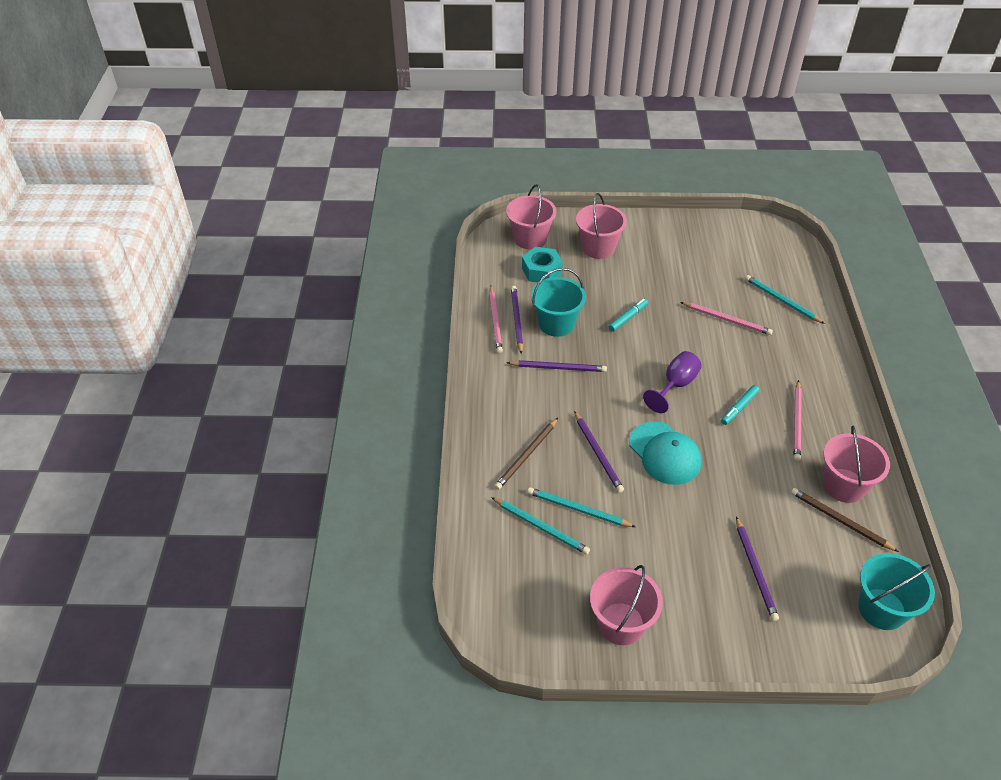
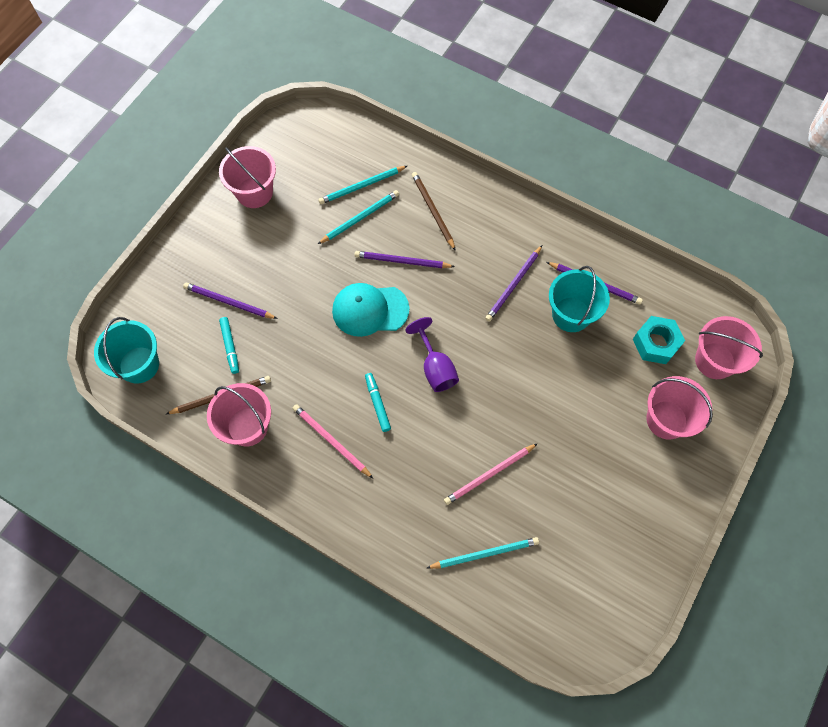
camera: 120 degrees right, 20 degrees up
(495, 321) = (603, 265): pink pencil -> none
(628, 318) = (544, 382): turquoise marker -> turquoise marker (230, 346)

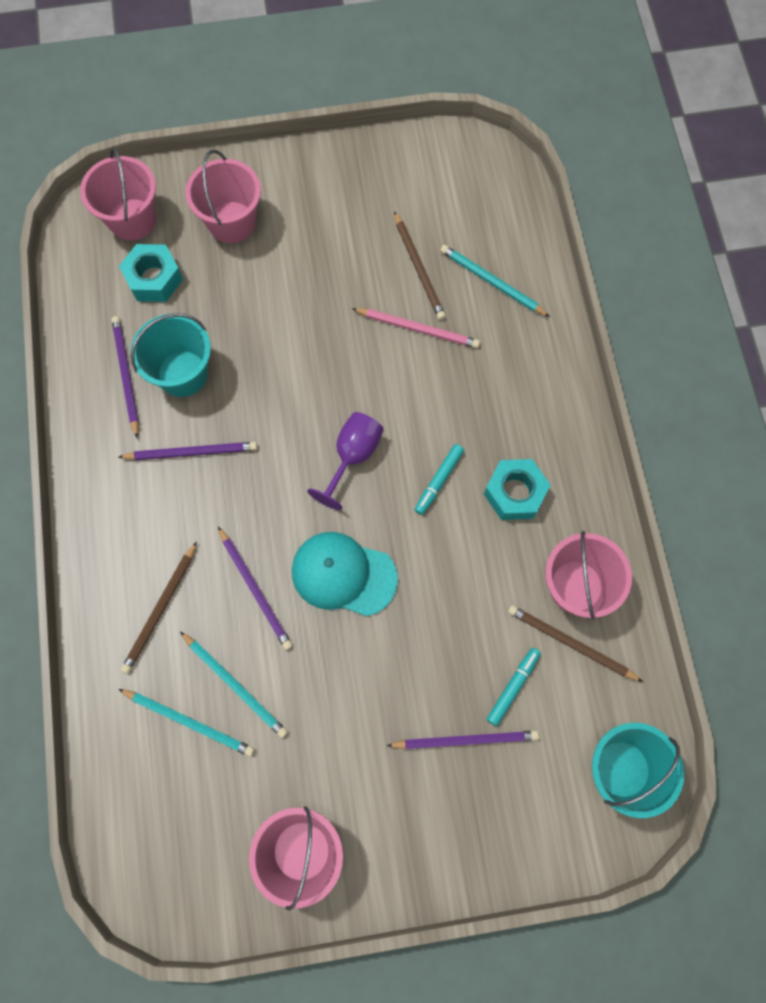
camera: 130 degrees left, 5 degrees up
(228, 302) = (465, 740): purple pencil -> purple pencil turned 75 degrees counterclockwise
(331, 441) = (515, 493): pink pencil -> turquoise nut
(360, 218) = (235, 685): turquoise pencil -> turquoise pencil turned 150 degrees counterclockwise
(370, 310) = (343, 574): turquoise cap -> turquoise cap turned 150 degrees clockwise
(535, 513) = (419, 268): none -> brown pencil

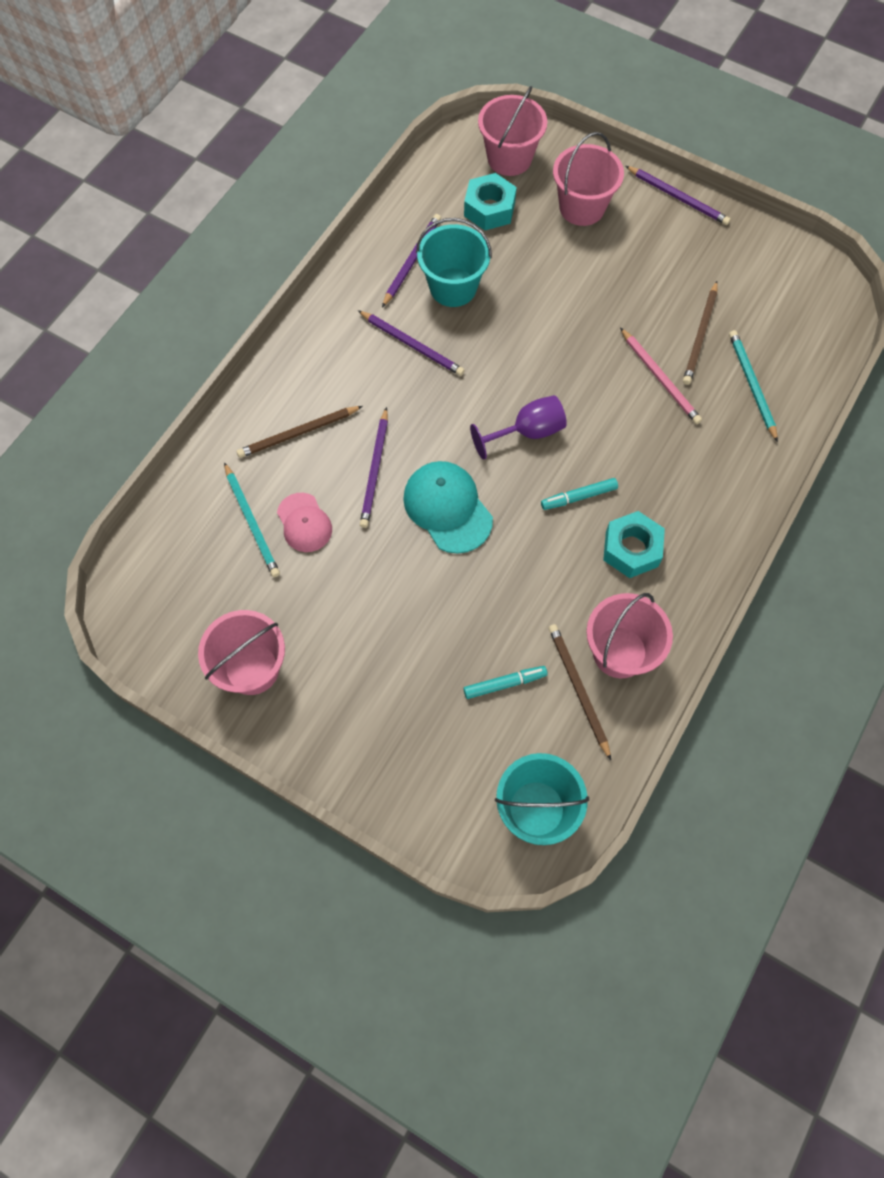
camera: 40 degrees right, 5 degrees down
(235, 685) = (304, 523): turquoise pencil -> pink cap
(465, 740) = (435, 691): purple pencil -> purple pencil (678, 197)

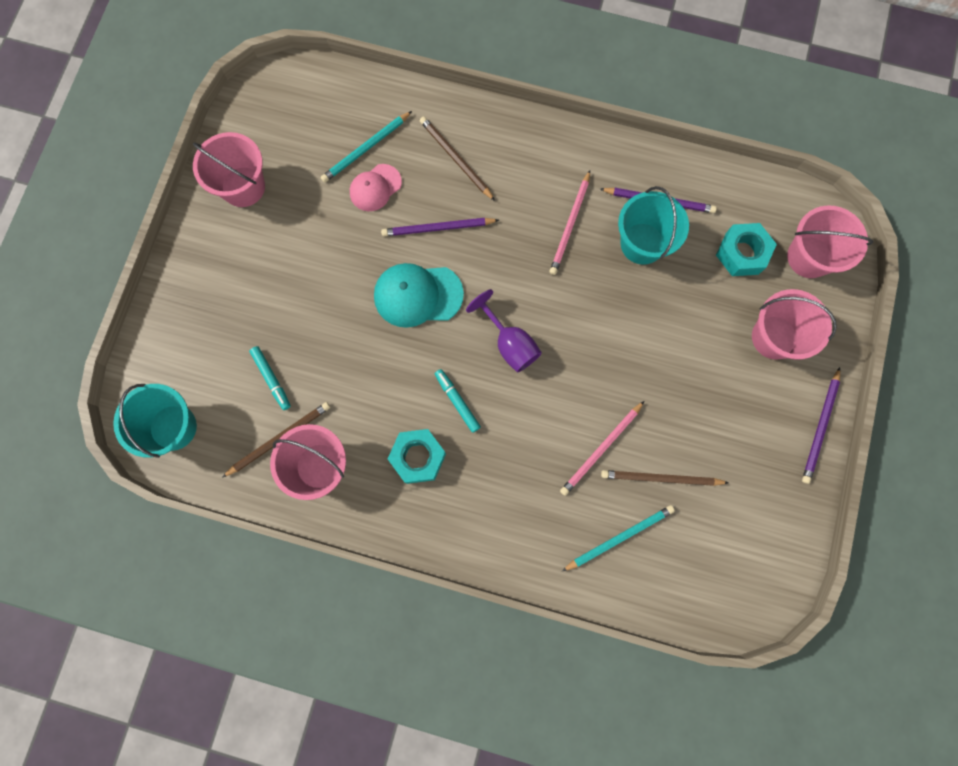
camera: 75 degrees right, 10 degrees up
(412, 345) = (570, 225): purple pencil -> pink pencil
(447, 508) = (418, 295): turquoise cap -> turquoise cap turned 135 degrees counterclockwise

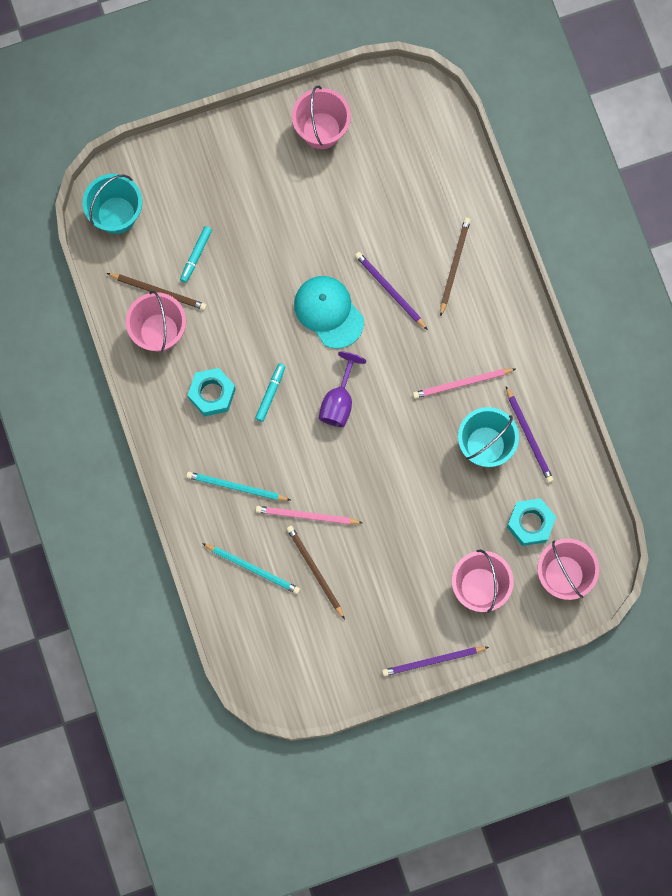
camera: 55 degrees right, 0 degrees up
(366, 149) = (414, 195): turquoise pencil -> turquoise pencil (236, 487)
(375, 188) = (389, 224): pink cap -> none

